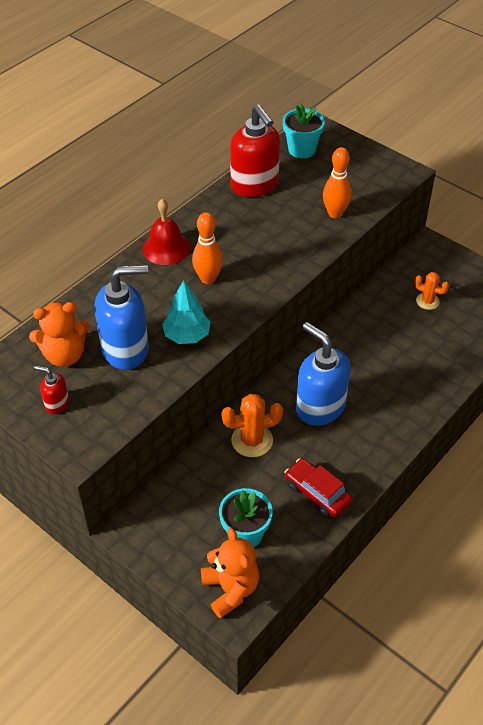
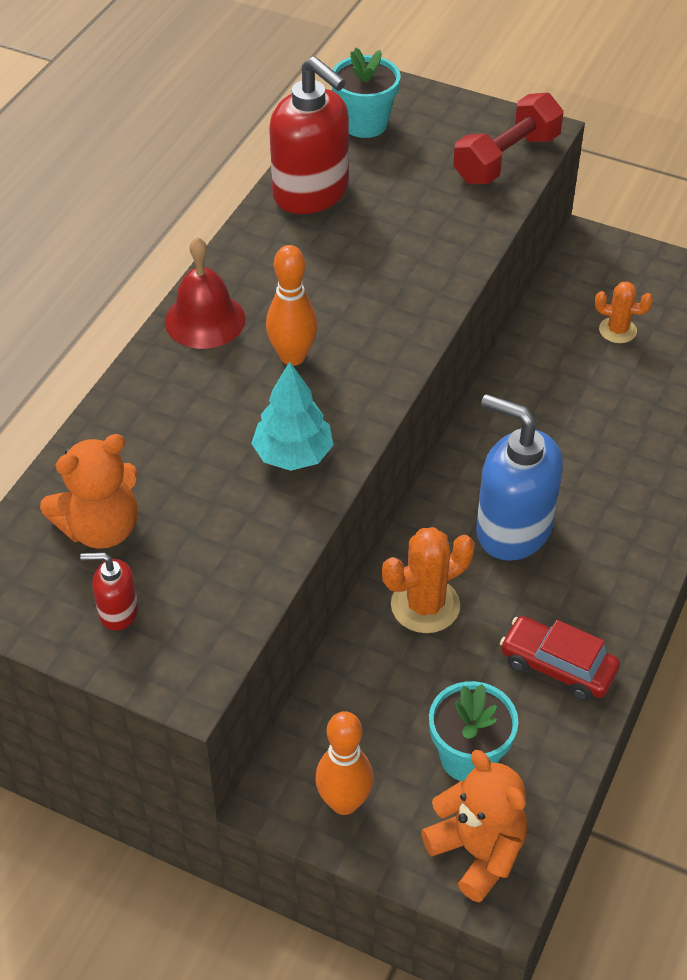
camera: 15 degrees left, 0 degrees up
(126, 349) = (201, 498): blue soap dispenser -> none
(335, 213) = (456, 216): orange bowling pin -> orange bowling pin (344, 802)
(379, 185) = (506, 159): none -> red dumbbell

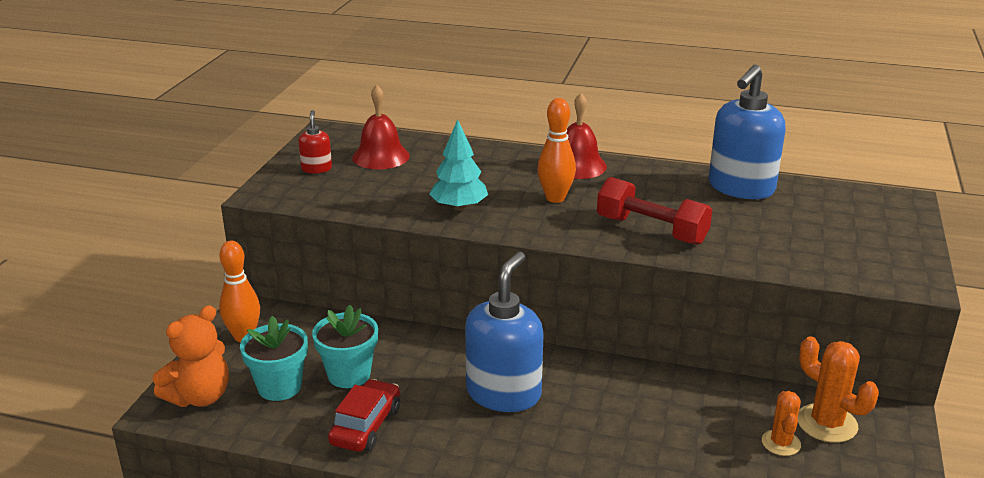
camera: 80 degrees right, 20 degrees down
(101, 528) = (381, 156): orange teddy bear -> red bell
(311, 193) = (740, 188): red soap dispenser -> blue soap dispenser
(365, 124) = (847, 201): turquoise flower pot -> turquoise flower pot (349, 374)
(425, 605) = (416, 356): orange cactus -> orange cactus (827, 423)
(506, 159) = (860, 268): red dumbbell -> red dumbbell (651, 230)

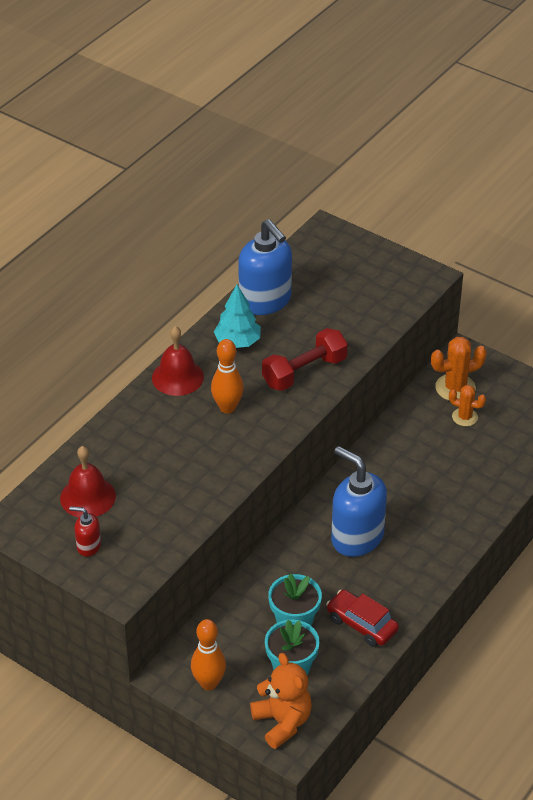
camera: 70 degrees left, 15 degrees up
(459, 207) = (213, 468): turquoise tree -> turquoise tree (237, 342)

